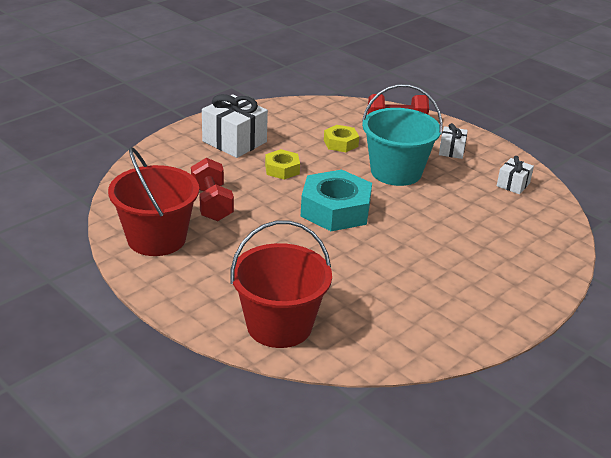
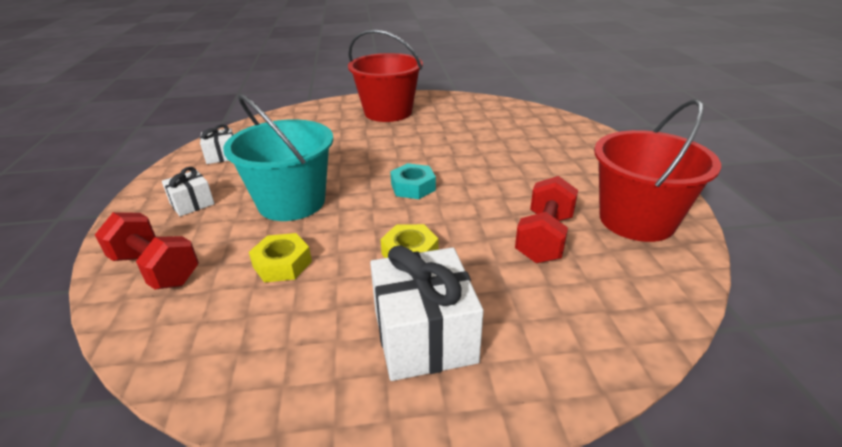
camera: 140 degrees left, 0 degrees up
(279, 326) = (557, 131): red bucket -> red bucket (388, 112)
(335, 210) = (413, 187): turquoise nut -> turquoise nut, size x0.53

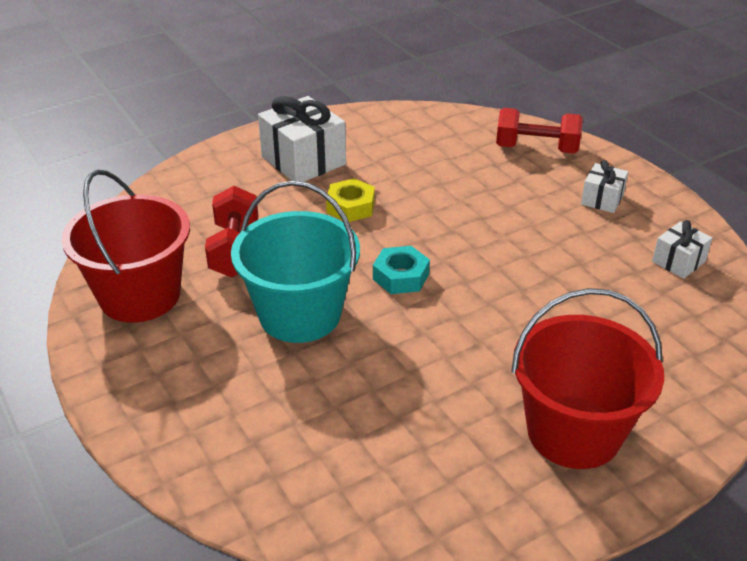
camera: 155 degrees right, 5 degrees up
(282, 264) = (446, 174): yellow nut -> none
(292, 202) = (509, 225): turquoise bucket -> turquoise bucket (300, 314)

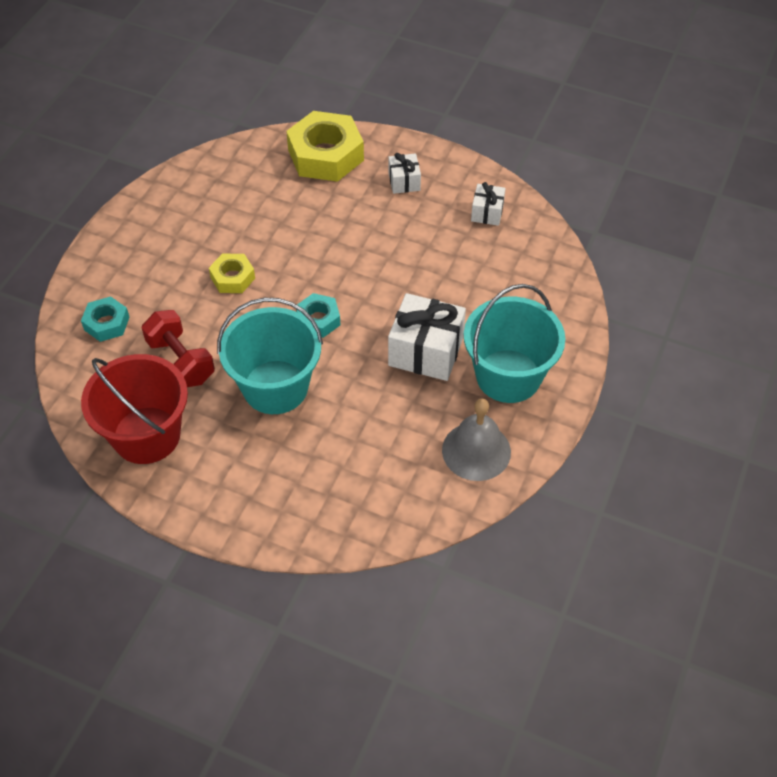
camera: 35 degrees left, 15 degrees up
(203, 193) = (106, 323): none -> turquoise nut
(303, 160) = (158, 252): white gift -> white gift (426, 351)
(464, 492) = (476, 451): none -> grey bell
(536, 149) = (325, 155): red dumbbell -> yellow nut
(573, 432) = (508, 376): red bucket -> turquoise bucket

